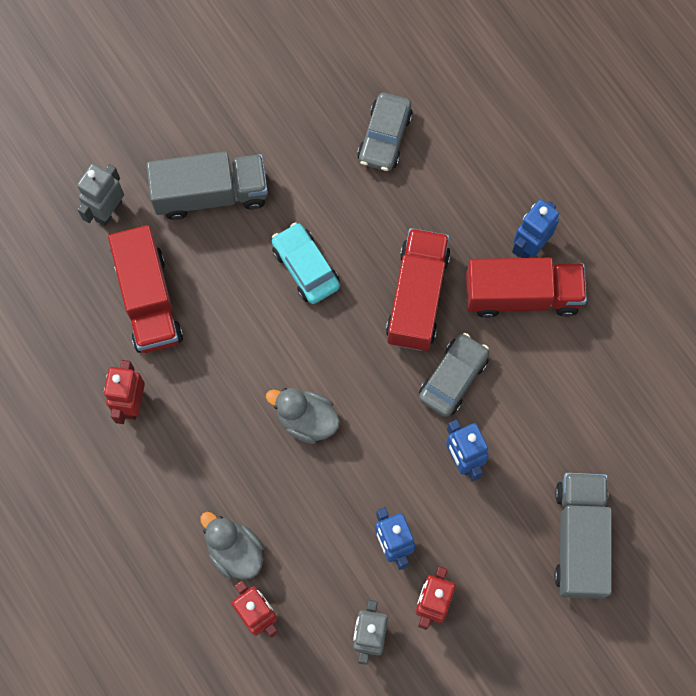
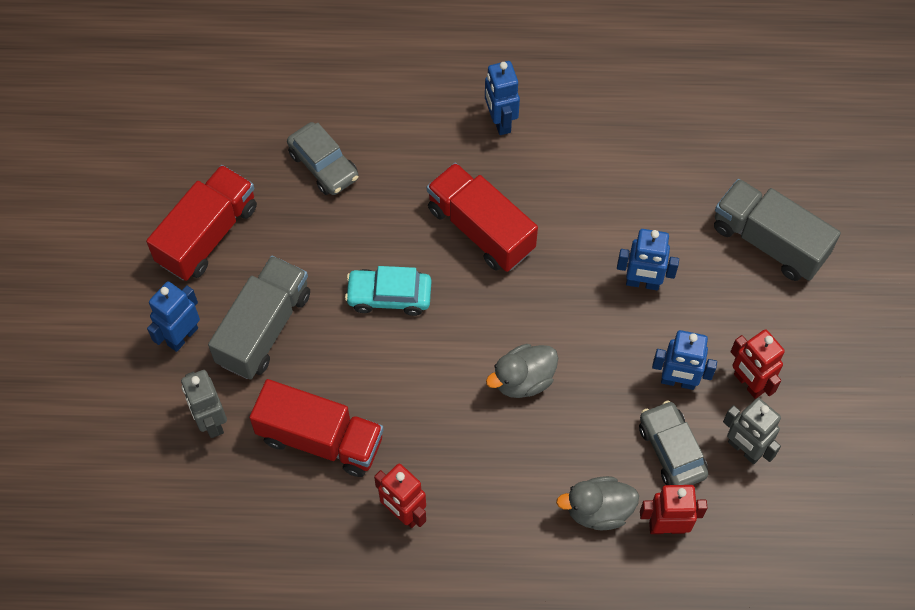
camera: 55 degrees left, 10 degrees down
(162, 139) = (182, 336): none -> blue robot
(453, 378) = (569, 246): grey car -> grey car (671, 450)
(522, 295) = (537, 153): red truck -> red truck (207, 235)

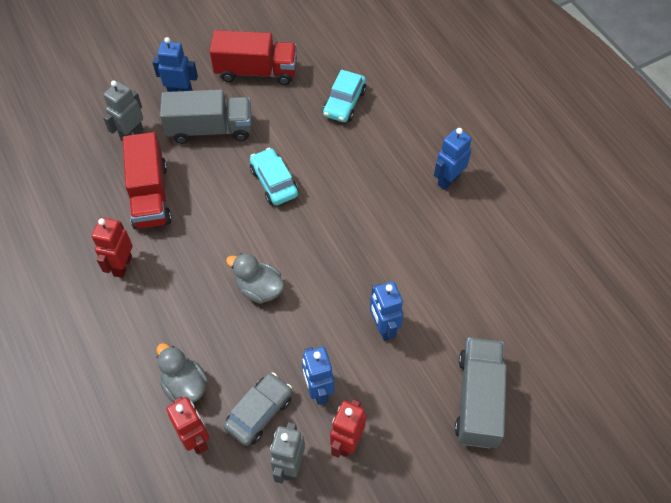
camera: 60 degrees right, 5 degrees down
(323, 165) = (344, 103): grey car -> turquoise car
(480, 229) = (358, 208): red truck -> none

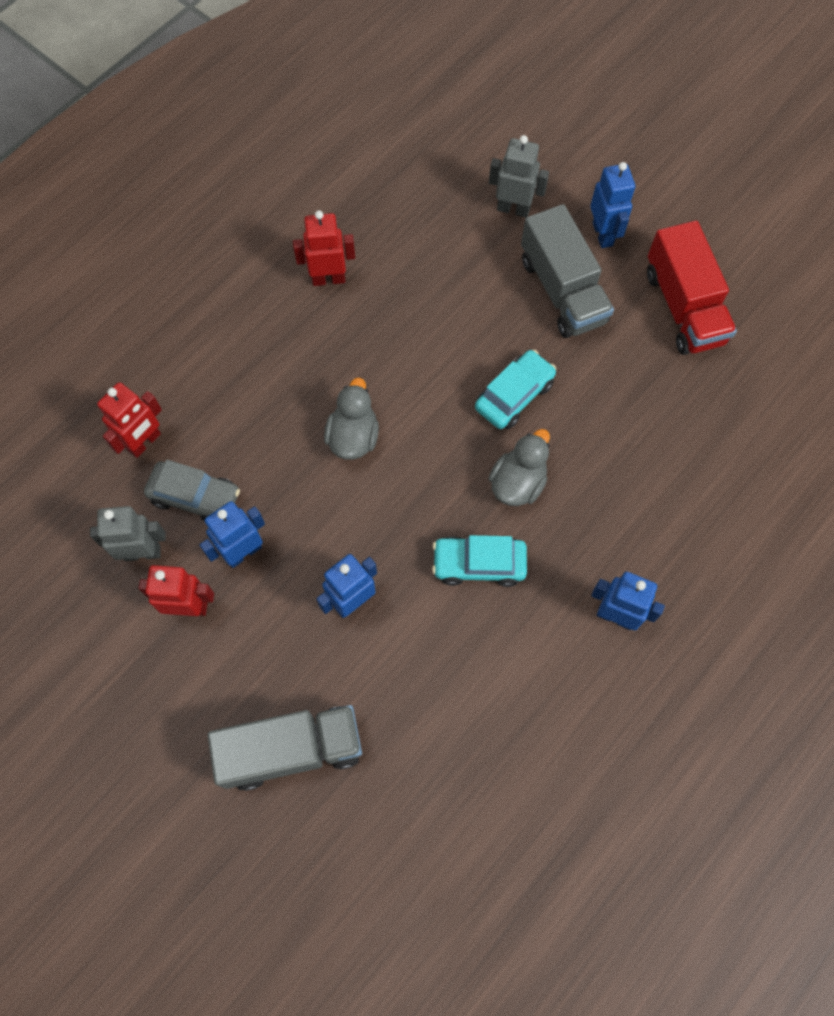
camera: 70 degrees right, 10 degrees up
(150, 195) = (435, 266): red truck -> none
(185, 385) = (203, 405): grey duck -> grey duck (518, 483)
(344, 103) = (684, 435): turquoise car -> turquoise car (479, 564)

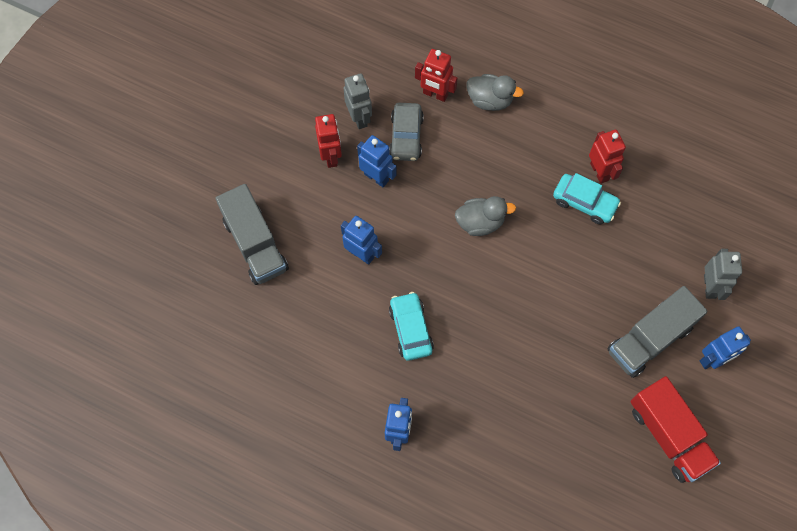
camera: 75 degrees right, 0 degrees up
(514, 395) = (548, 324): turquoise car -> turquoise car (584, 202)
(518, 483) = (479, 342): grey duck -> grey duck (490, 100)
(683, 307) = (669, 435): red truck -> red truck turned 90 degrees counterclockwise

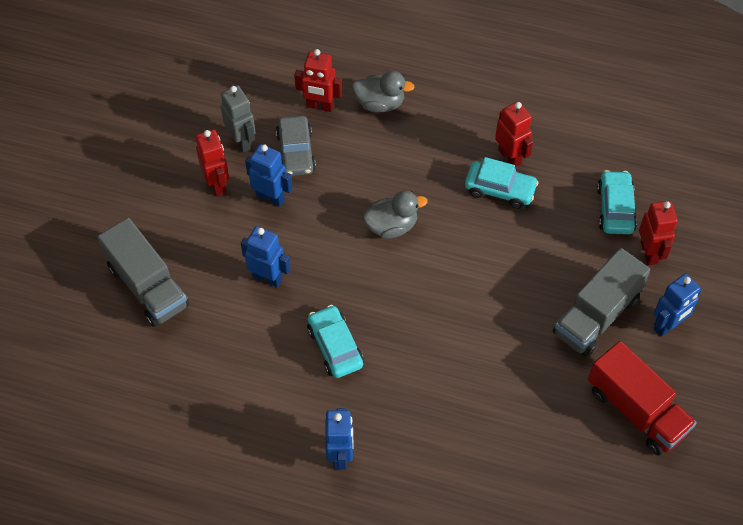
camera: 10 degrees left, 10 degrees down
(687, 238) = (615, 208): none -> turquoise car
(710, 286) = (649, 253): grey robot -> red robot

